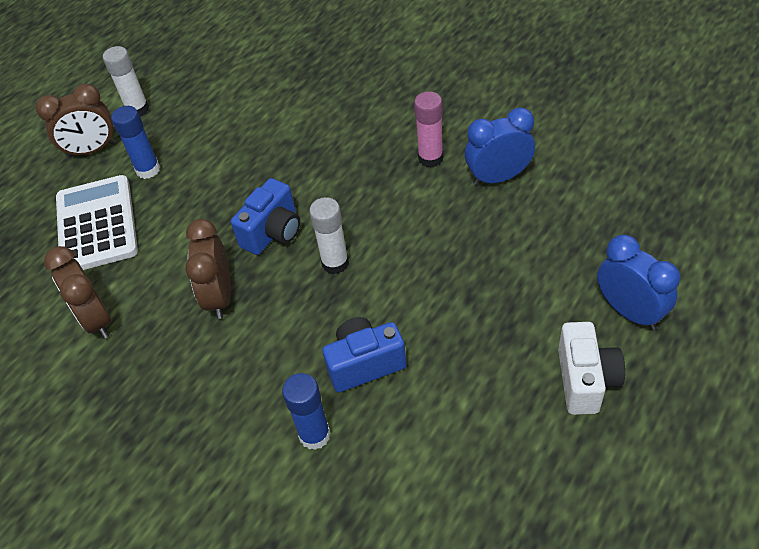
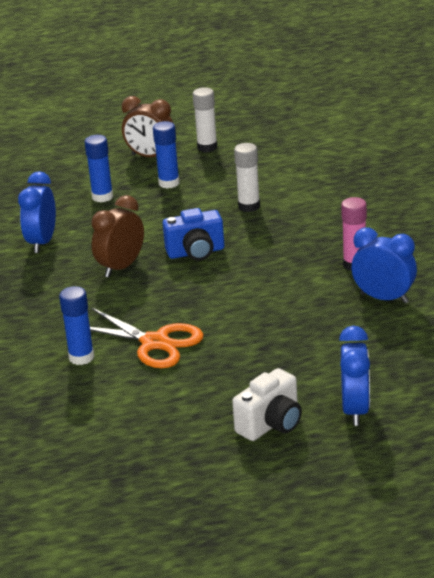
camera: 40 degrees right, 20 degrees down
(96, 225) = (102, 197): white calculator -> blue glue stick
(96, 319) = (42, 242): brown clock -> blue clock
(335, 263) = (210, 287): white glue stick -> white glue stick (249, 206)
(365, 364) = (154, 343): blue camera -> orange scissors

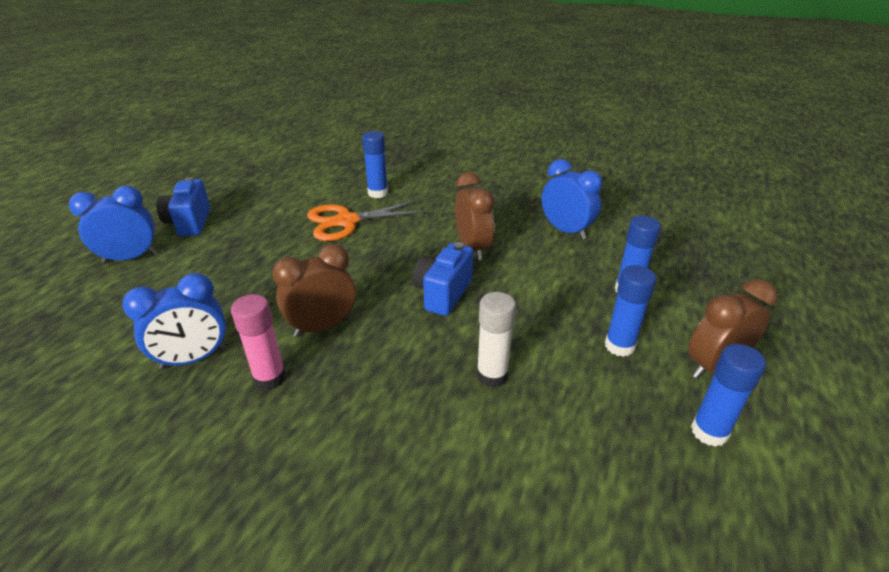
camera: 125 degrees right, 5 degrees up
(207, 147) = (709, 432): white glue stick -> blue glue stick
(271, 424) = (190, 223): white camera -> blue camera
(291, 275) = (322, 326): none -> brown clock
(355, 410) = (130, 258): blue clock -> blue clock turned 120 degrees clockwise

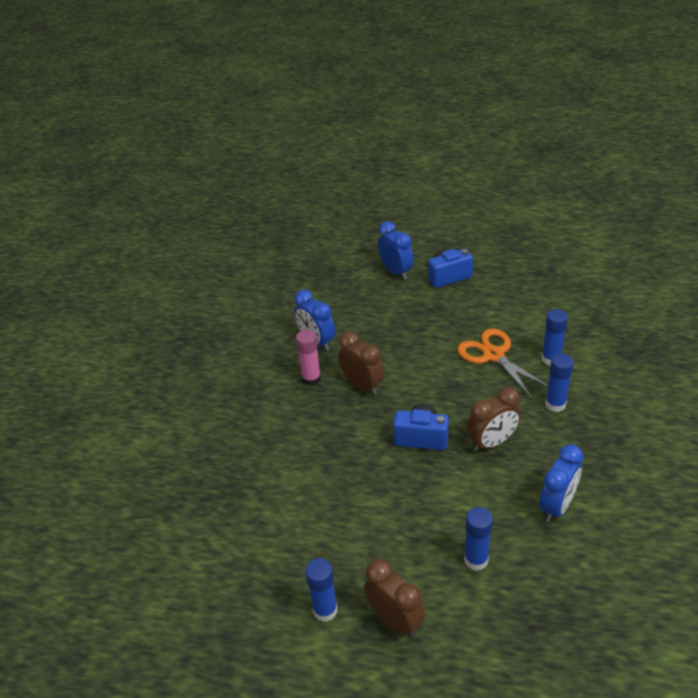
camera: 80 degrees right, 5 degrees up
(492, 375) = (344, 482): white glue stick -> none
(619, 346) = (398, 555): blue glue stick -> blue glue stick (555, 404)

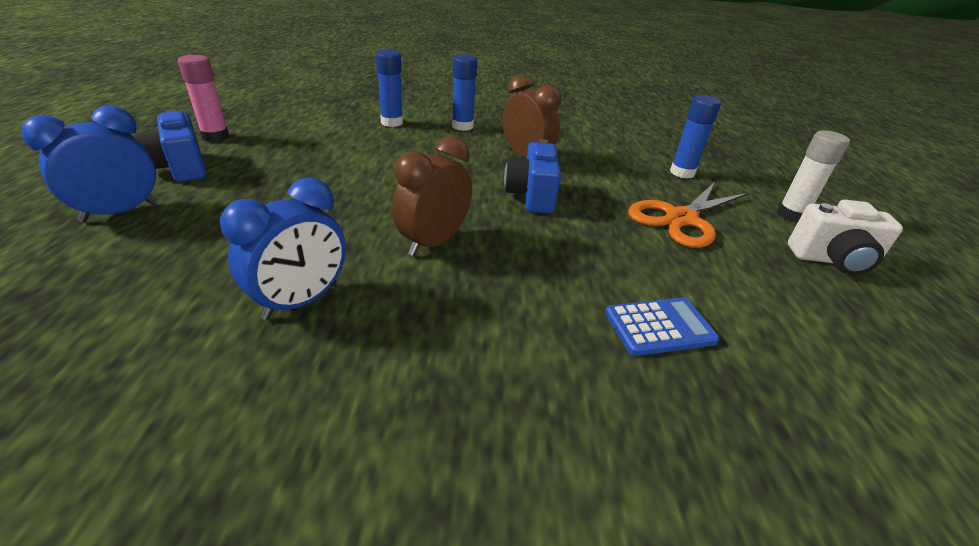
camera: 105 degrees left, 5 degrees down
(276, 473) = (659, 327): none -> blue calculator
(311, 379) = (415, 301): pink glue stick -> pink glue stick (215, 137)
(325, 610) = (832, 260): blue glue stick -> white camera
(395, 620) = (791, 215): brown clock -> white glue stick
(493, 355) = (379, 148): orange scissors -> orange scissors (681, 218)
(557, 506) = (594, 136): blue clock -> none

